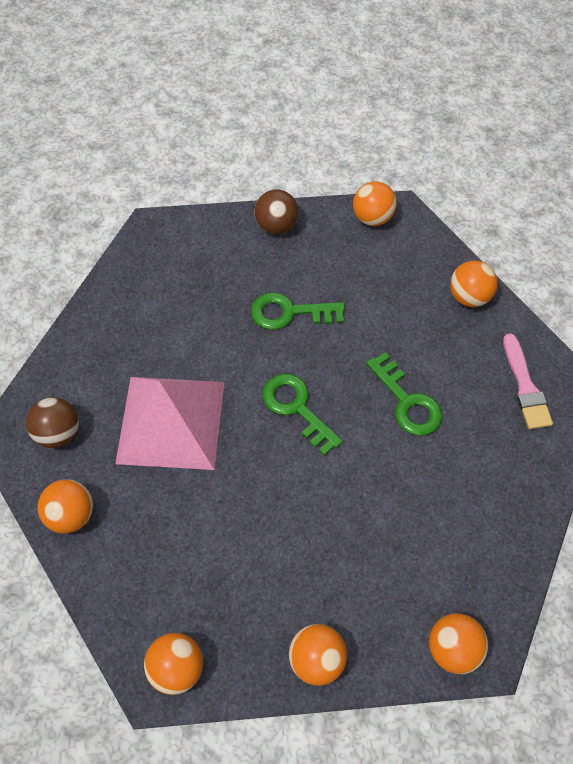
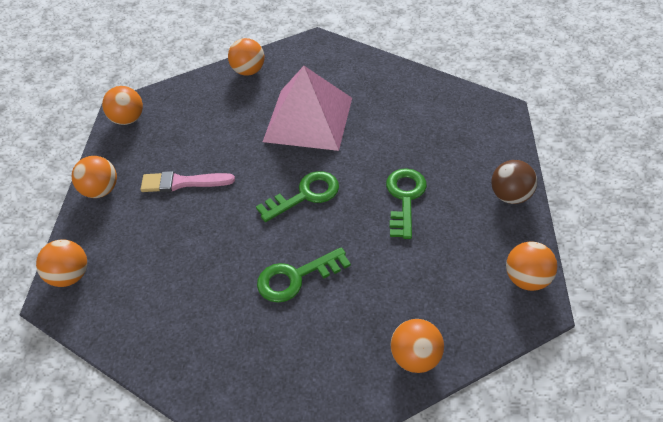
camera: 100 degrees right, 10 degrees down
(58, 433) = (311, 63): brown ball -> none
(525, 386) = (294, 390): pink brush -> pink brush (183, 182)

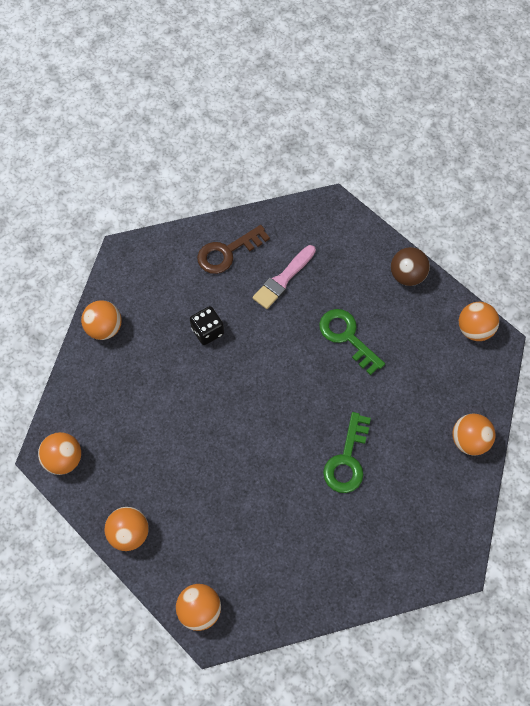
camera: 50 degrees left, 15 degrees up
(183, 182) = (183, 468): pink brush -> pink brush (283, 279)
(305, 195) = (281, 396): green key -> none
(308, 119) = (207, 331): pink pyramid -> black dice
(384, 85) = (227, 252): none -> brown key

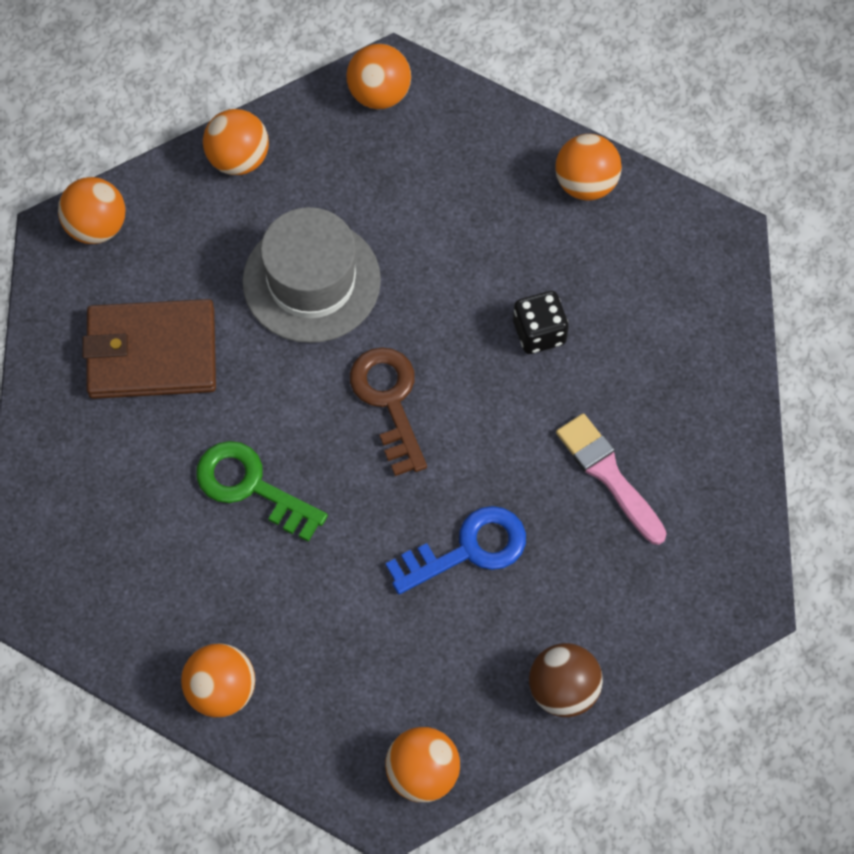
camera: 105 degrees right, 0 degrees up
(206, 463) = (311, 281): none -> grey hat
(227, 252) = (686, 398): brown key -> brown key (389, 402)
(279, 544) = (151, 353): none -> brown wallet
(347, 337) = (467, 550): green key -> blue key

